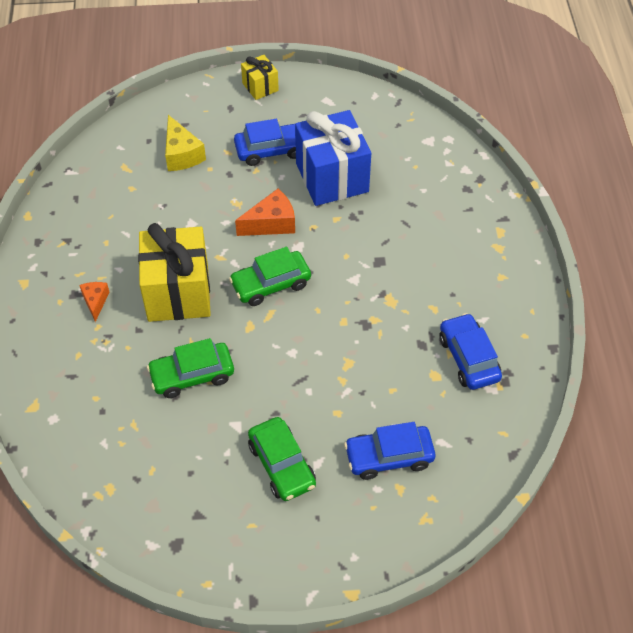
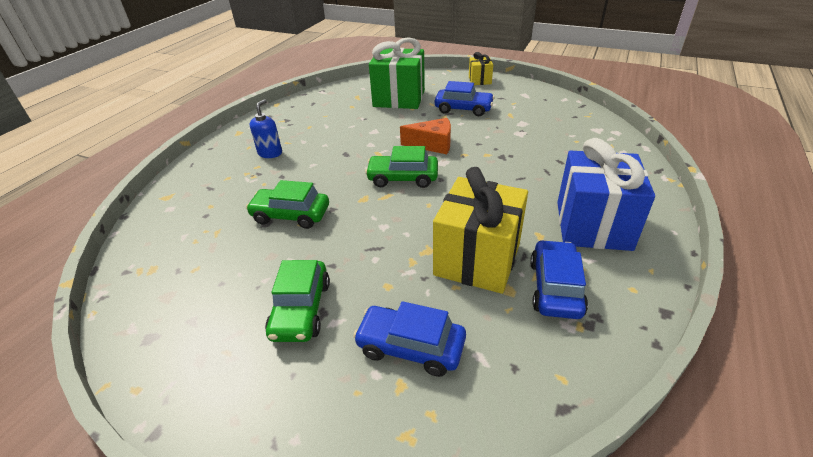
camera: 30 degrees right, 15 degrees down
(95, 302) = (270, 153): orange cheese -> blue soap dispenser
(178, 292) = (329, 164): yellow gift -> yellow gift (477, 259)
(181, 154) = (399, 98): yellow cheese -> green gift
(332, 177) = (500, 132): blue gift -> blue gift (593, 225)

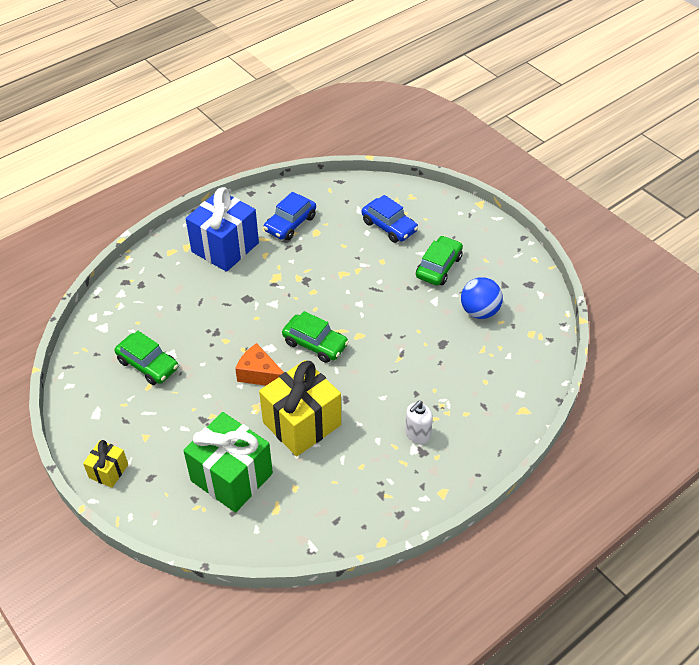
camera: 155 degrees left, 10 degrees up
(226, 270) = (479, 311): none -> blue ball
(270, 153) = (417, 434): blue soap dispenser -> white soap dispenser
(291, 215) = (422, 342): green car -> green car (148, 364)
(463, 109) = (182, 418): blue car -> none
(477, 259) = (317, 255): yellow gift -> yellow gift (302, 423)

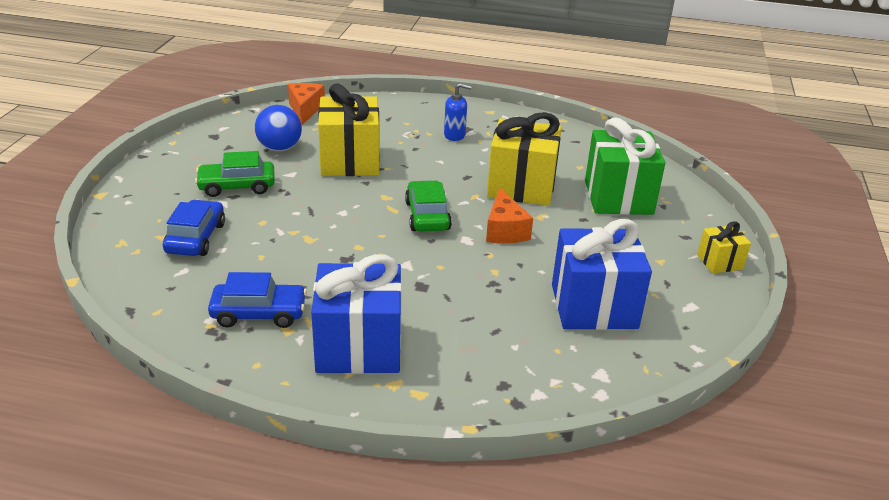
camera: 130 degrees left, 15 degrees down
(148, 364) = (594, 306): green car -> blue gift
(417, 434) = (455, 135): white soap dispenser -> blue soap dispenser
(427, 342) = (350, 161): none -> yellow gift
(540, 358) = (305, 110): none -> orange cheese

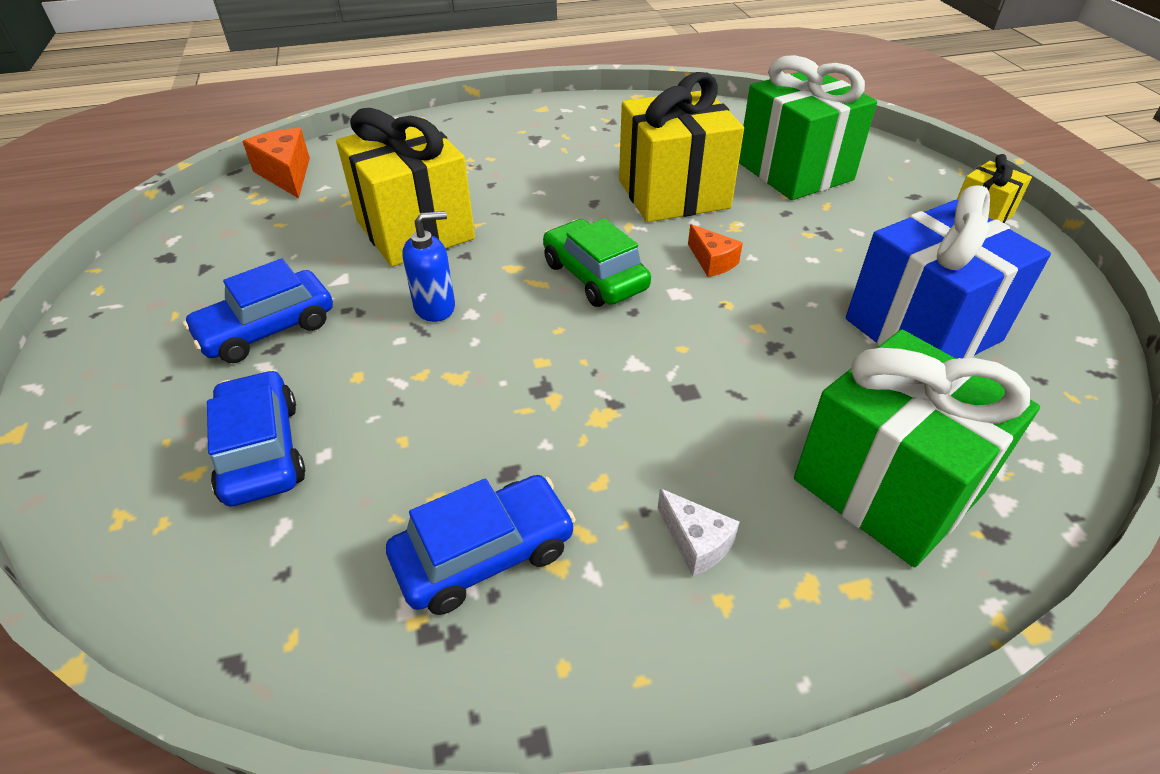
camera: 25 degrees left, 10 degrees up
(237, 186) = (267, 329): green car -> blue car
(279, 148) = (292, 244): blue ball -> none
(359, 347) = (696, 542): blue gift -> white cheese
(455, 135) = (526, 151): blue soap dispenser -> blue soap dispenser (435, 307)
(481, 364) = (887, 486): none -> green gift
(504, 230) = (712, 261): orange cheese -> orange cheese, size x0.62

